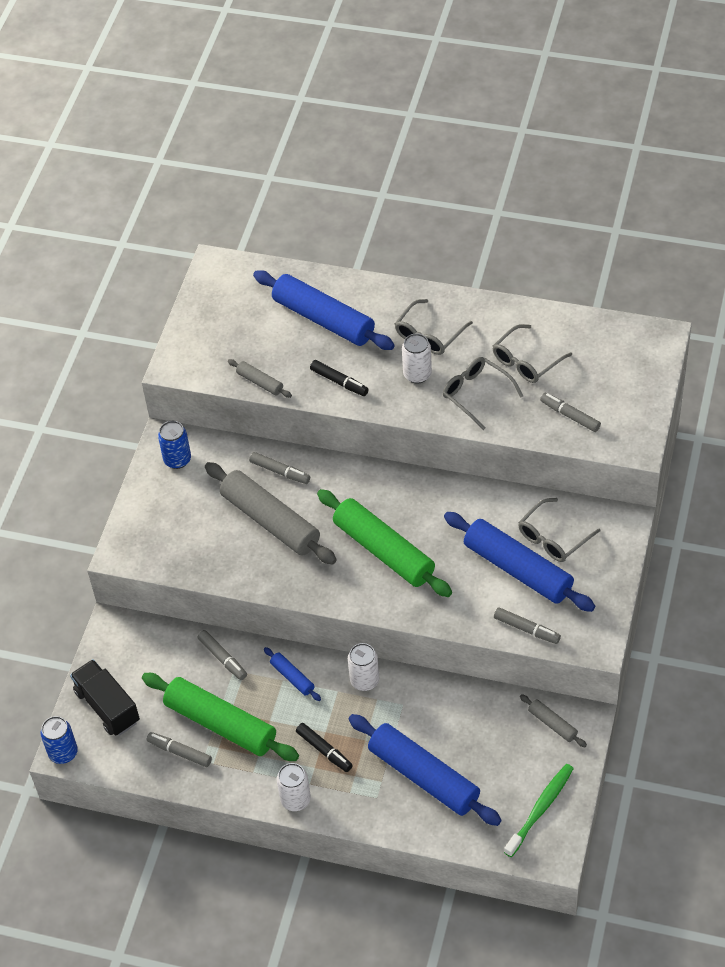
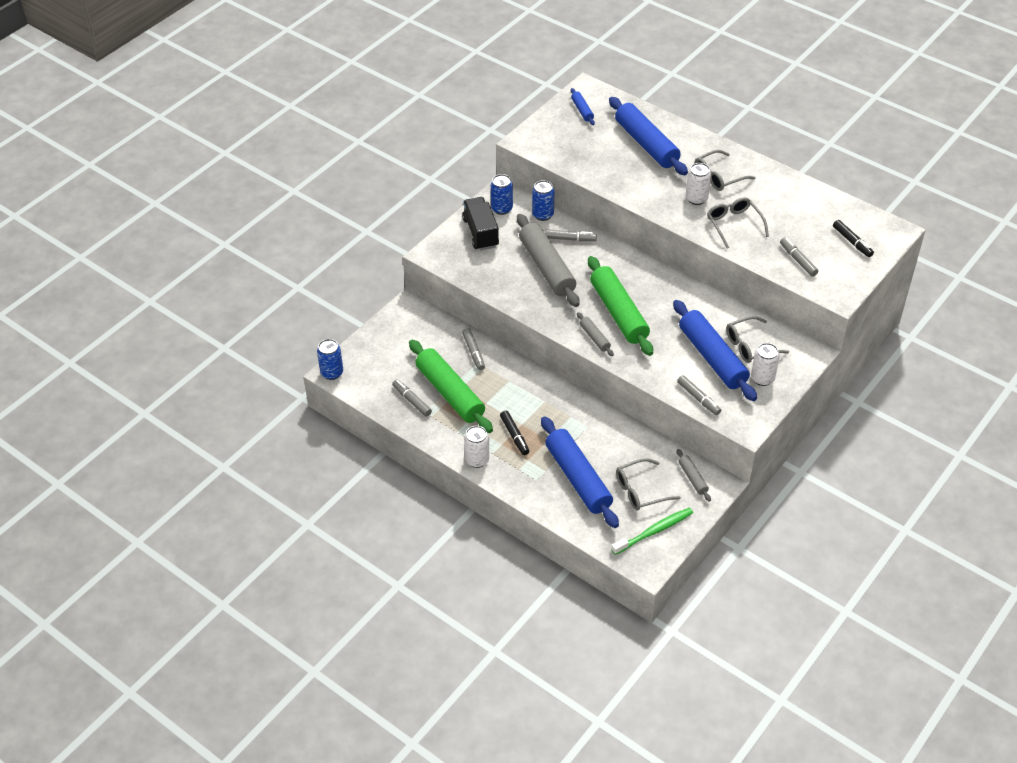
camera: 20 degrees right, 5 degrees down
(107, 706) = (377, 355): black truck -> black truck (480, 233)
(231, 450) = (543, 215): none -> blue can
(260, 382) = (579, 169): grey rolling pin -> grey rolling pin (594, 337)
(280, 471) = (570, 239): grey marker -> grey marker turned 45 degrees counterclockwise
(292, 677) = (516, 381): blue rolling pin -> blue rolling pin (582, 110)
(339, 382) = (636, 186): black marker -> black marker (852, 242)
(364, 680) = (567, 401): white can -> white can (762, 378)
(526, 361) = (783, 215): grey glasses -> grey glasses (641, 490)

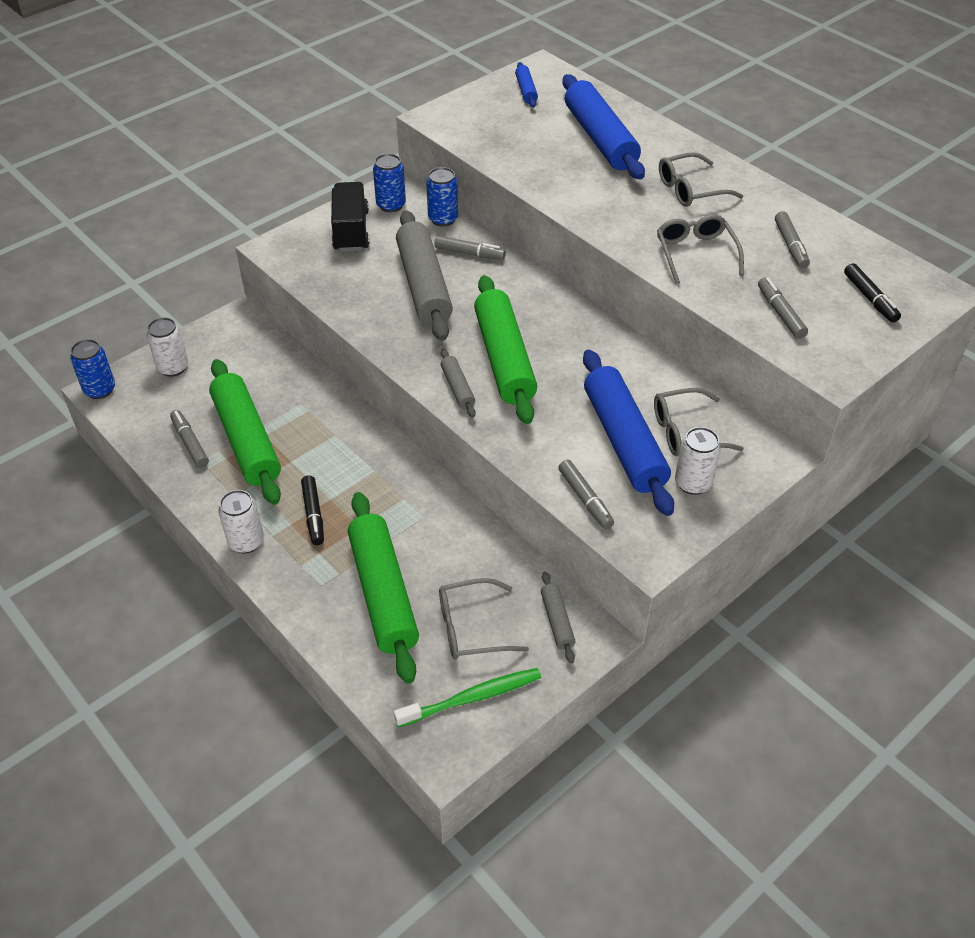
camera: 10 degrees right, 0 degrees up
(473, 352) = (301, 389): grey marker -> grey marker (790, 245)
(578, 478) = (383, 593): blue rolling pin -> green rolling pin
(696, 199) = (650, 213): white can -> white can (173, 368)

